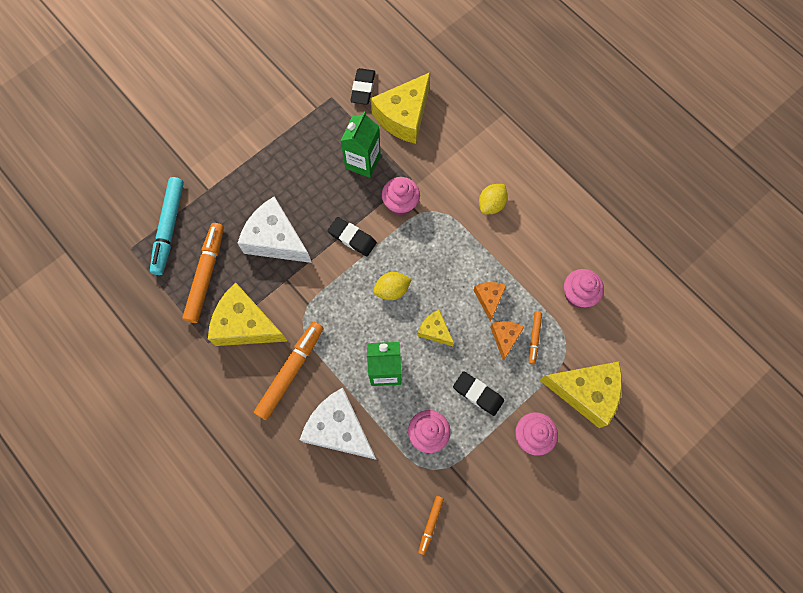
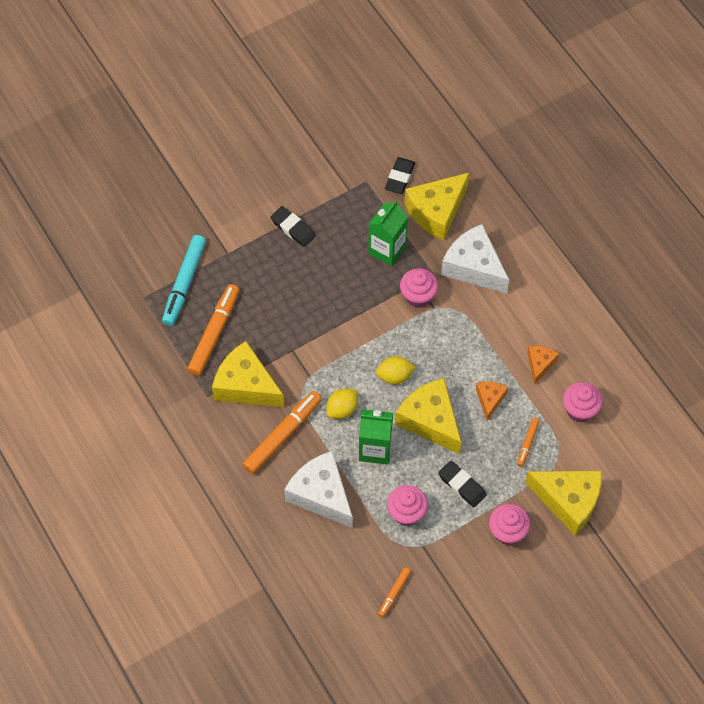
camera: 10 degrees right, 10 degrees down
(276, 239) = (288, 311): white cheese -> white cheese (473, 267)
(352, 238) = (364, 321): black eraser -> black eraser (293, 228)
(435, 330) = (430, 420): yellow cheese -> yellow cheese, size x1.94
(491, 204) = (509, 311): yellow lemon -> yellow lemon (342, 409)
(505, 338) = (498, 438): orange cheese -> orange cheese (540, 364)

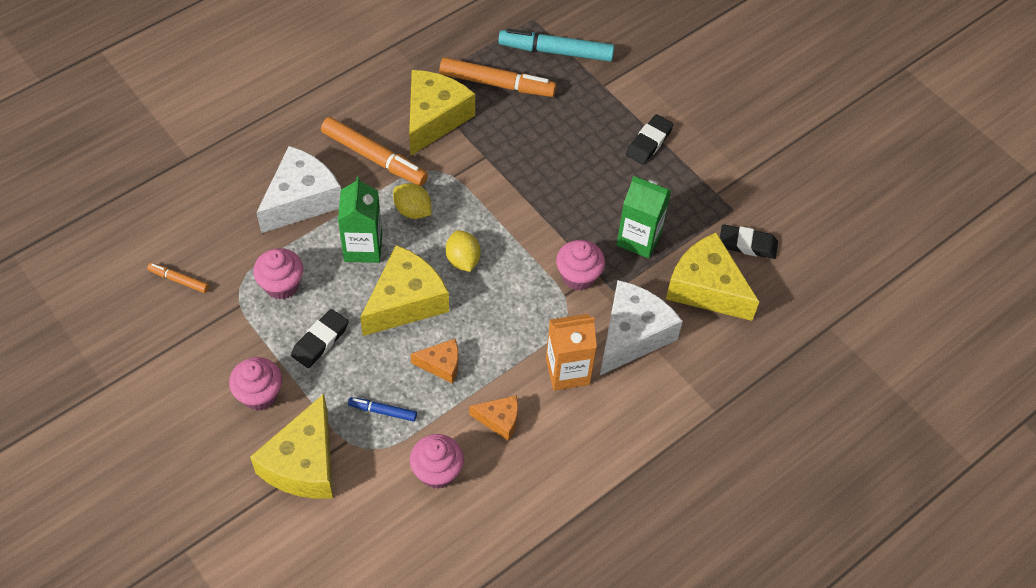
camera: 80 degrees right, 5 degrees down
(501, 314) = (567, 371): none -> orange carton
(527, 443) = (382, 411): orange marker -> blue marker

